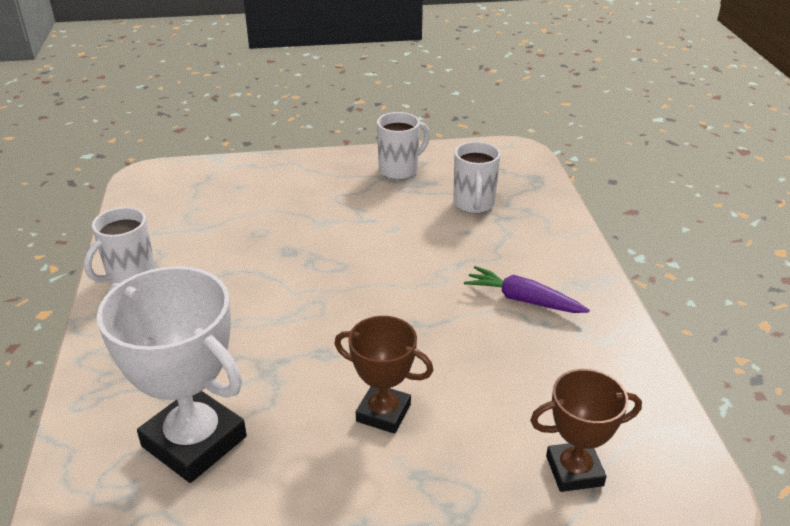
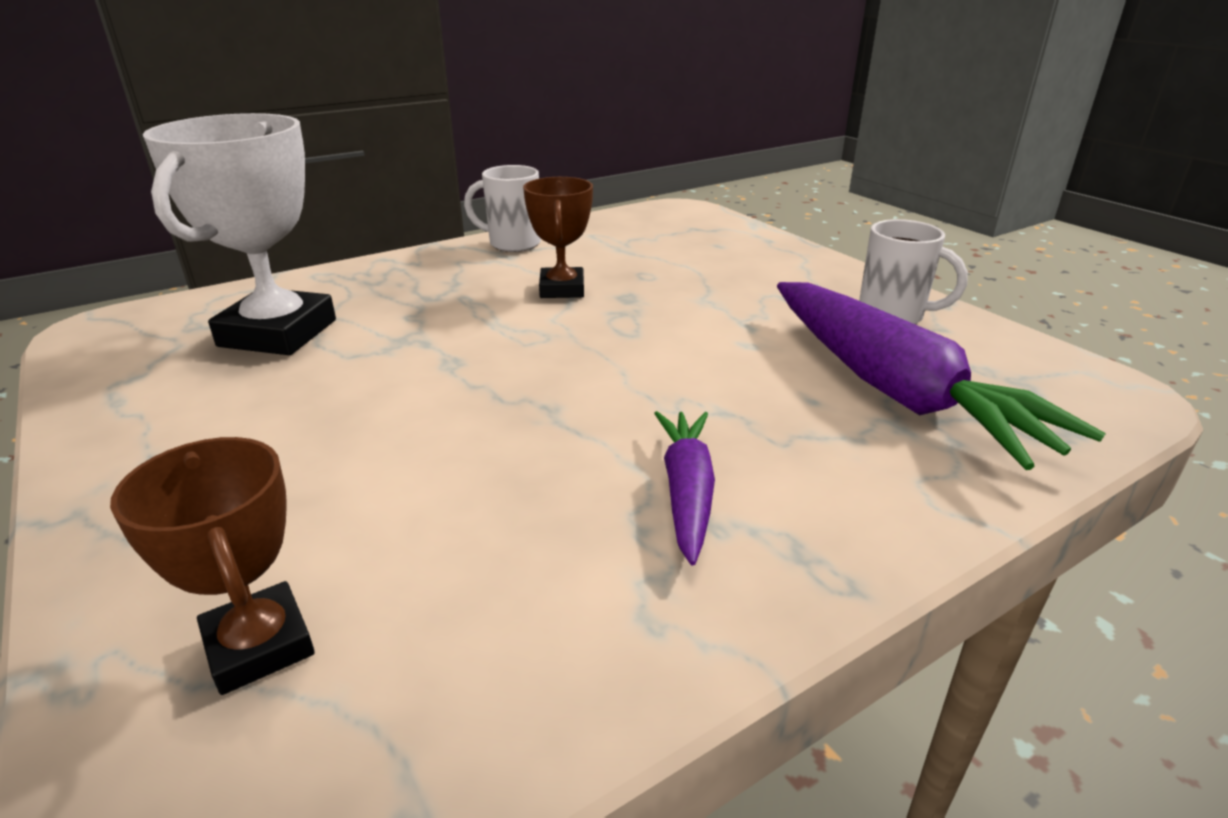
camera: 65 degrees right, 5 degrees down
(383, 413) = (354, 427): brown trophy -> brown trophy (562, 289)
(474, 204) = (893, 389): white mug -> purple carrot

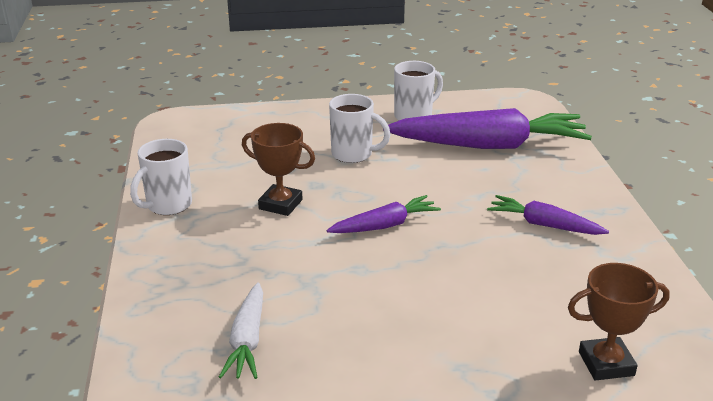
camera: 65 degrees left, 0 degrees up
(278, 333) = (247, 340): white trophy -> white carrot
(566, 357) = (385, 225): none -> purple carrot
(726, 301) = (353, 154): none -> white mug

